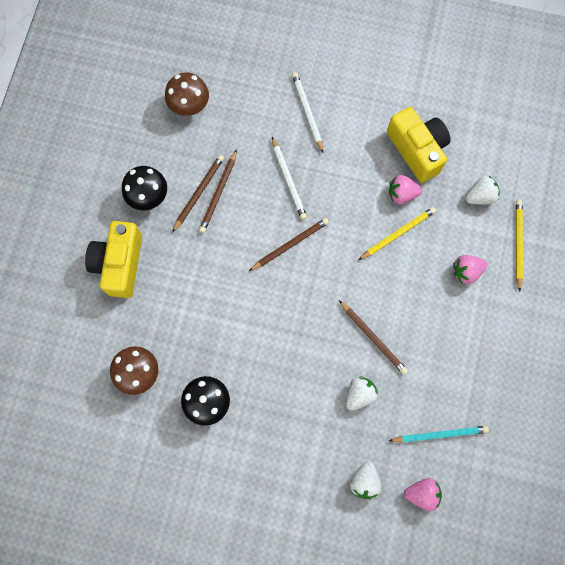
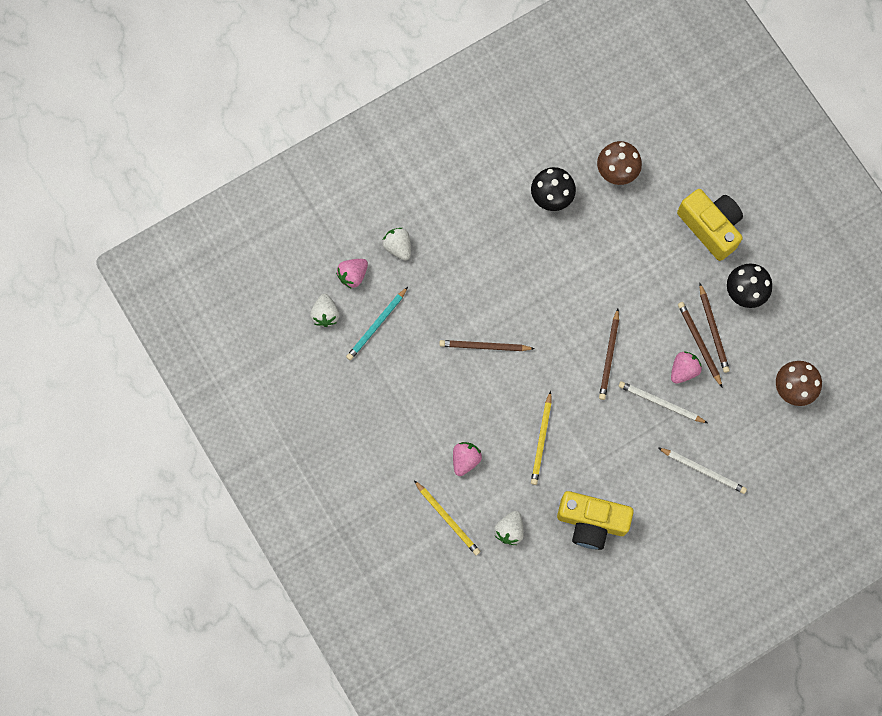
camera: 135 degrees right, 0 degrees up
(359, 394) = (456, 299): white strawberry -> white strawberry (325, 314)
(402, 194) = (568, 474): pink strawberry -> pink strawberry (683, 370)

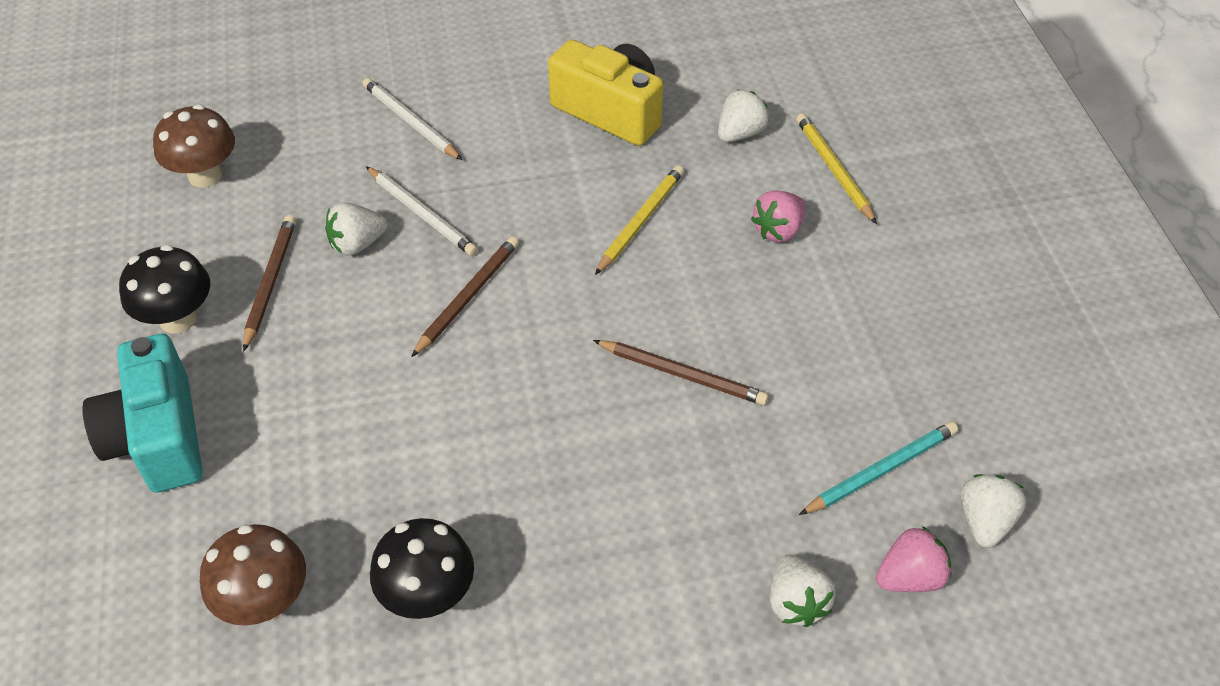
camera: 160 degrees left, 25 degrees down
(683, 370) = (357, 244): pink strawberry -> white strawberry
(699, 343) = (307, 271): brown pencil -> none
(710, 227) = (158, 437): yellow camera -> turquoise camera

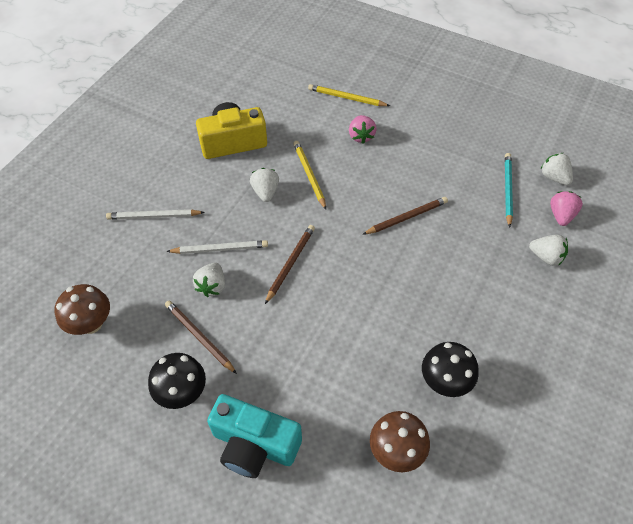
camera: 50 degrees left, 5 degrees up
(467, 297) = (290, 263): brown pencil -> brown pencil turned 45 degrees clockwise
(740, 133) = (295, 111): white strawberry -> white strawberry (265, 192)

